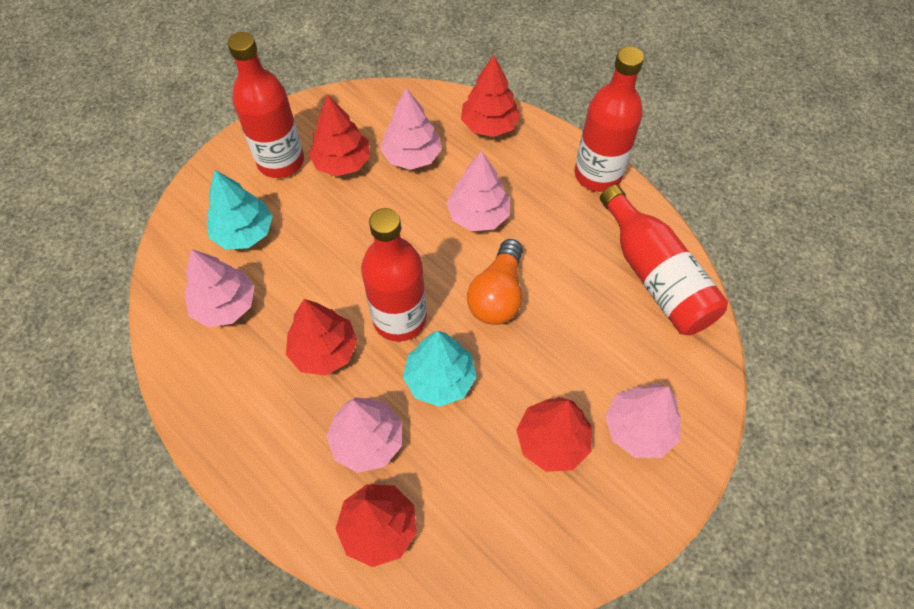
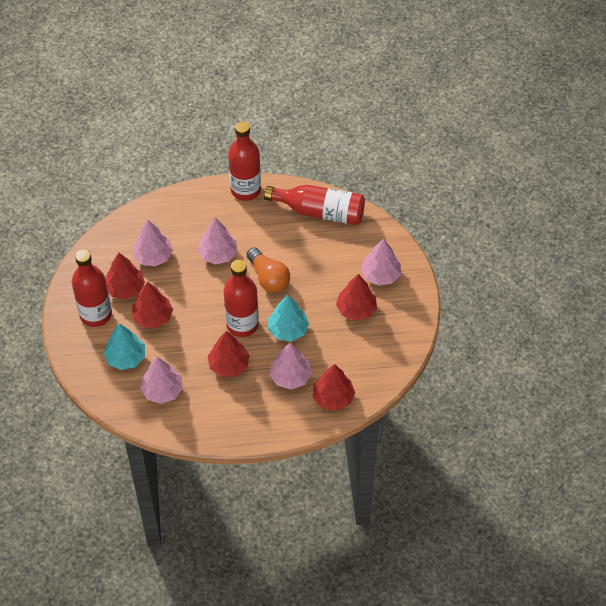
camera: 50 degrees left, 5 degrees down
(489, 125) = (169, 210): red tree -> red tree (153, 317)

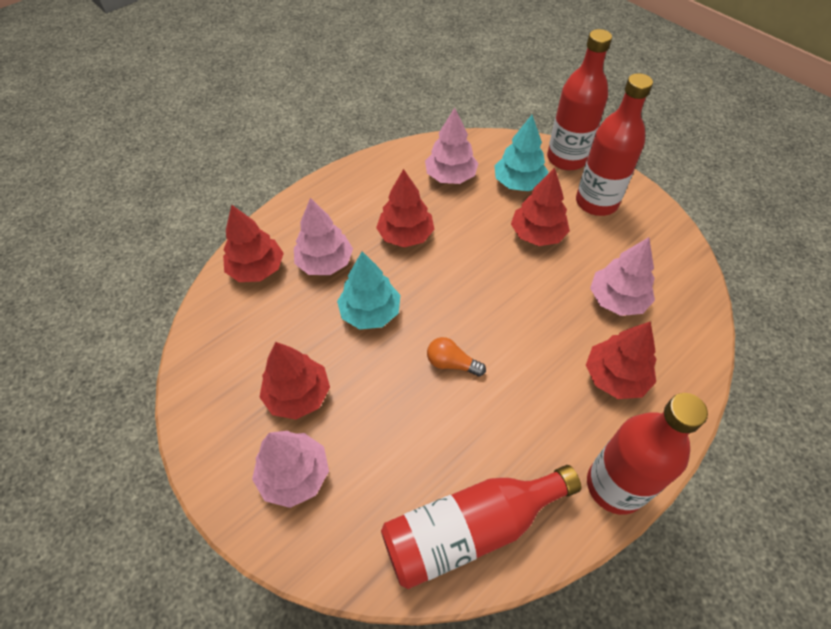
camera: 145 degrees right, 0 degrees up
(125, 288) = (601, 245): red tree -> red tree (615, 376)
(218, 254) = (547, 354): pink tree -> none
(242, 324) = (431, 285): red bottle -> red bottle (566, 158)
(268, 278) = (452, 363): orange light bulb -> orange light bulb, size x0.60

